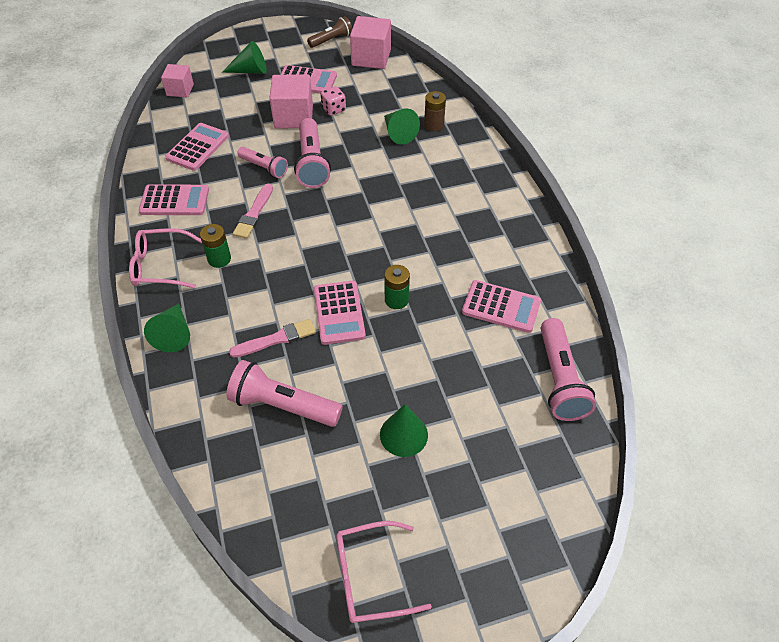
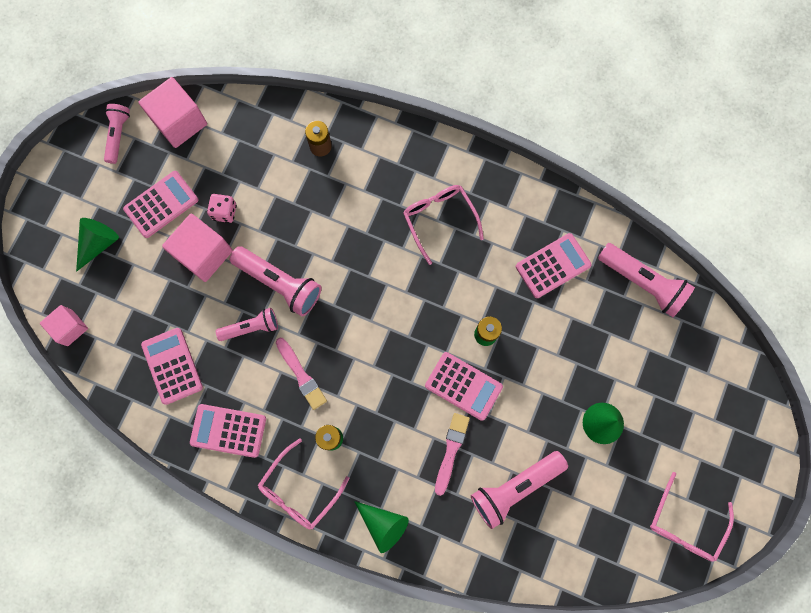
camera: 50 degrees left, 25 degrees up
(174, 201) = (228, 430): pink calculator -> pink calculator turned 120 degrees counterclockwise
(331, 40) = (118, 135): brown flashlight -> pink flashlight
(398, 133) = (304, 183): green cone -> none
(456, 216) = (439, 219): none -> pink glasses

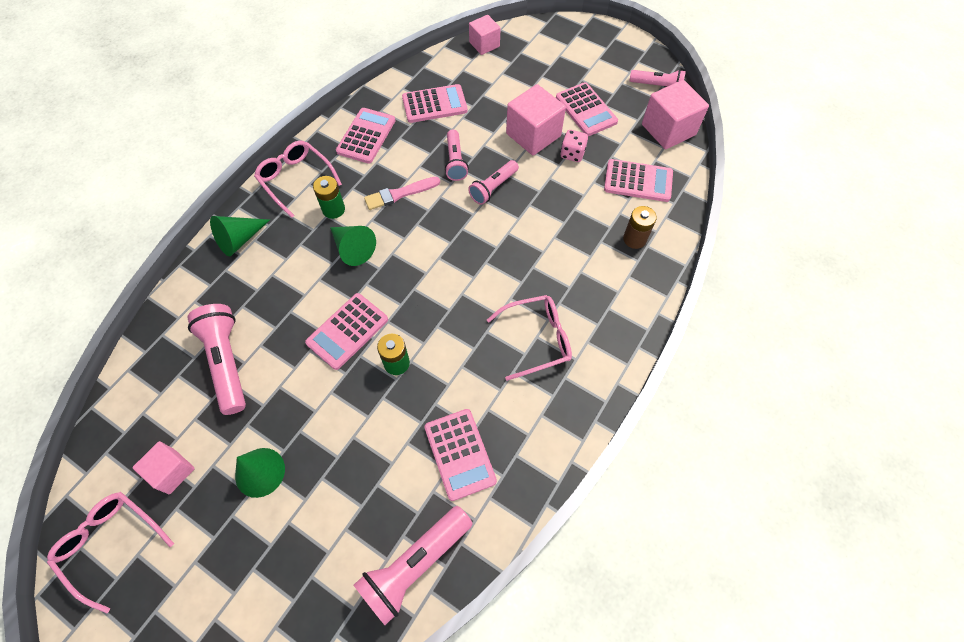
camera: 100 degrees right, 15 degrees down
(98, 244) = (555, 66): green cone -> green cone (353, 249)
(251, 147) = (638, 181): none -> pink calculator
(279, 283) = (493, 188): pink flashlight -> pink flashlight, size x0.63
(451, 450) = (286, 308): pink brush -> none
(619, 498) = (172, 471): none -> pink cube

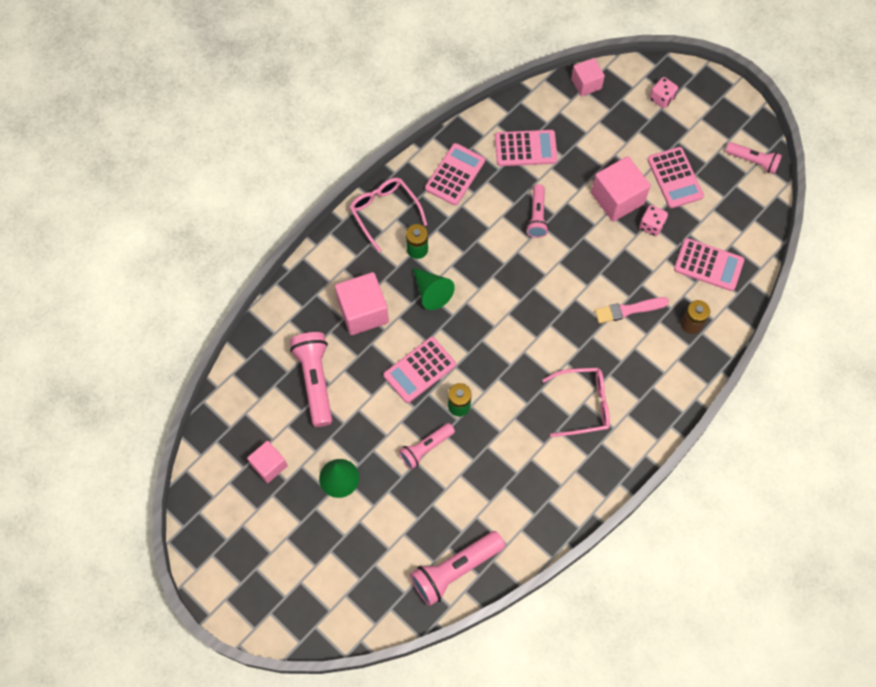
camera: 10 degrees right, 5 degrees up
(111, 544) = (222, 513): pink glasses -> none
(239, 239) = (330, 266): green cone -> none
(400, 194) = (480, 243): pink brush -> pink brush (628, 310)
(460, 454) = (502, 491): pink calculator -> none
(493, 188) = (569, 250): pink flashlight -> pink flashlight (426, 448)
(558, 47) = (661, 98): none -> pink dice
(668, 130) = (752, 213): pink cube -> pink cube (363, 312)

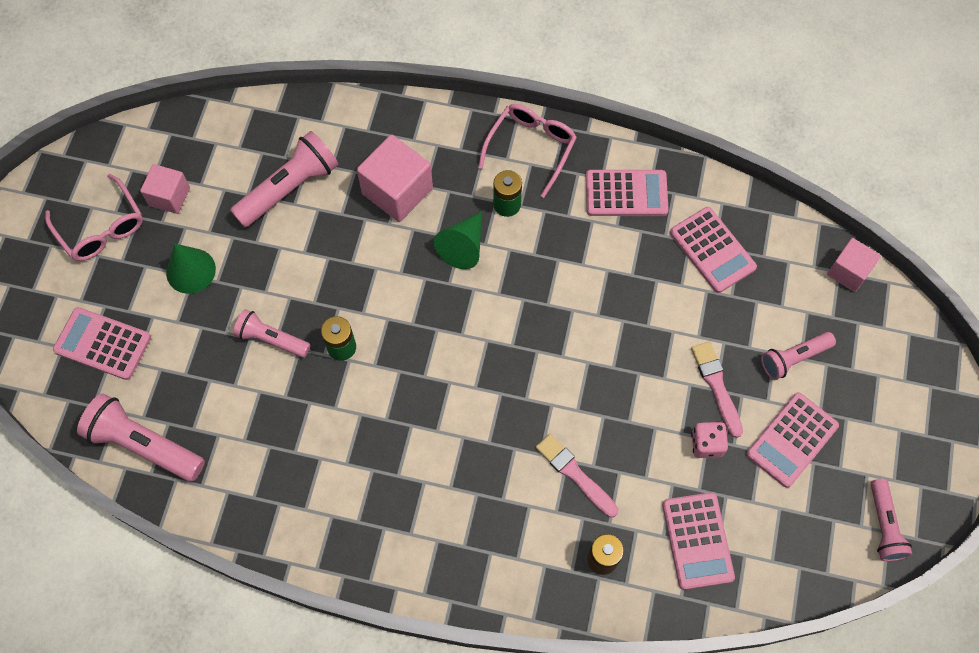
camera: 60 degrees right, 0 degrees up
(420, 370) = (361, 284): pink calculator -> pink calculator (103, 344)
(537, 216) = (632, 308): pink flashlight -> pink flashlight (793, 358)
(583, 404) = (420, 483): pink glasses -> pink glasses (101, 228)
(617, 198) = (716, 386): pink cube -> pink brush
(661, 98) = (893, 369): pink dice -> none

